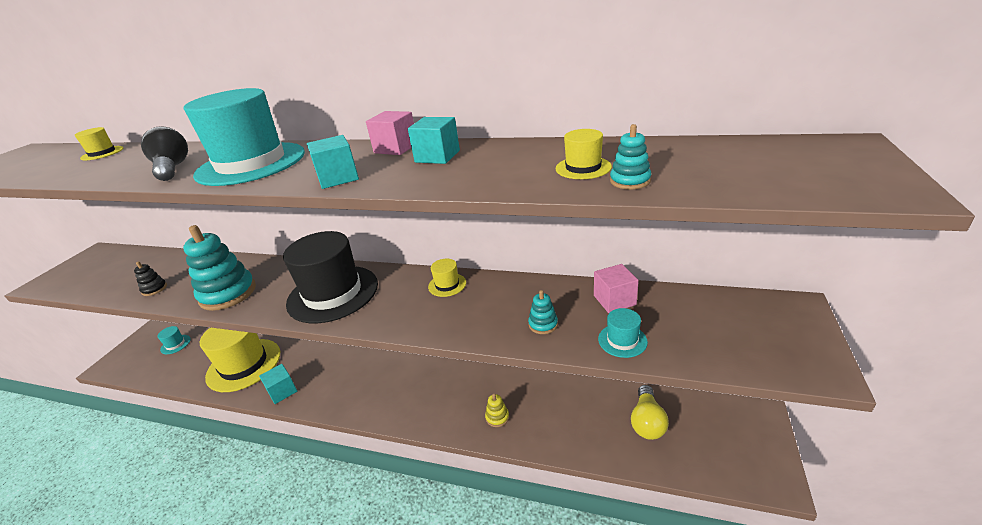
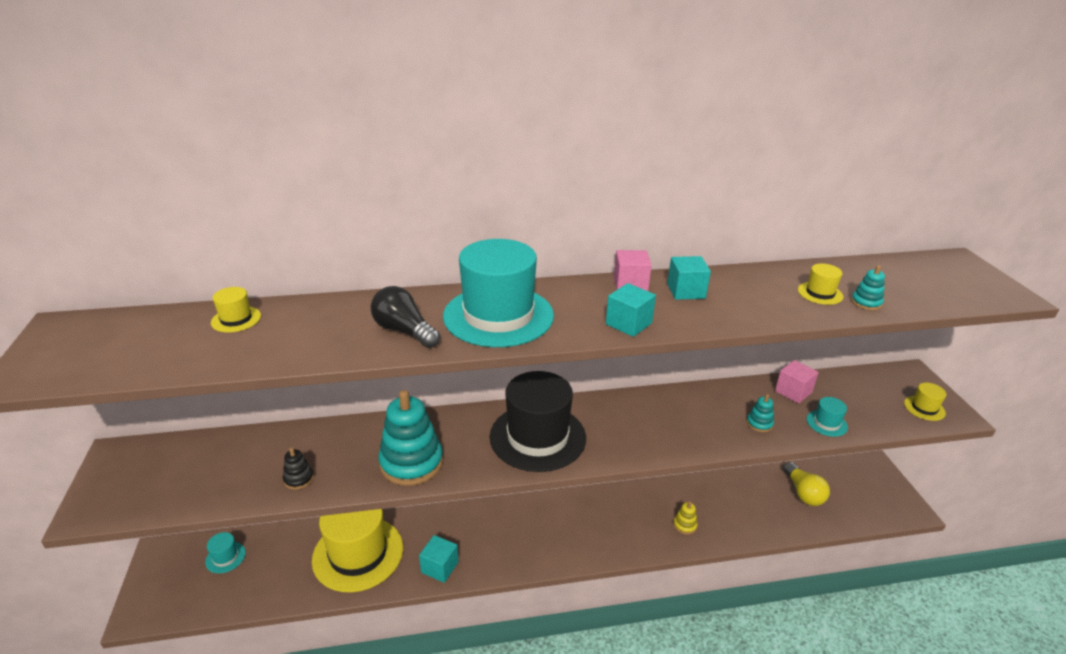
camera: 30 degrees left, 0 degrees up
(447, 285) = (643, 405): yellow hat -> yellow hat (924, 408)

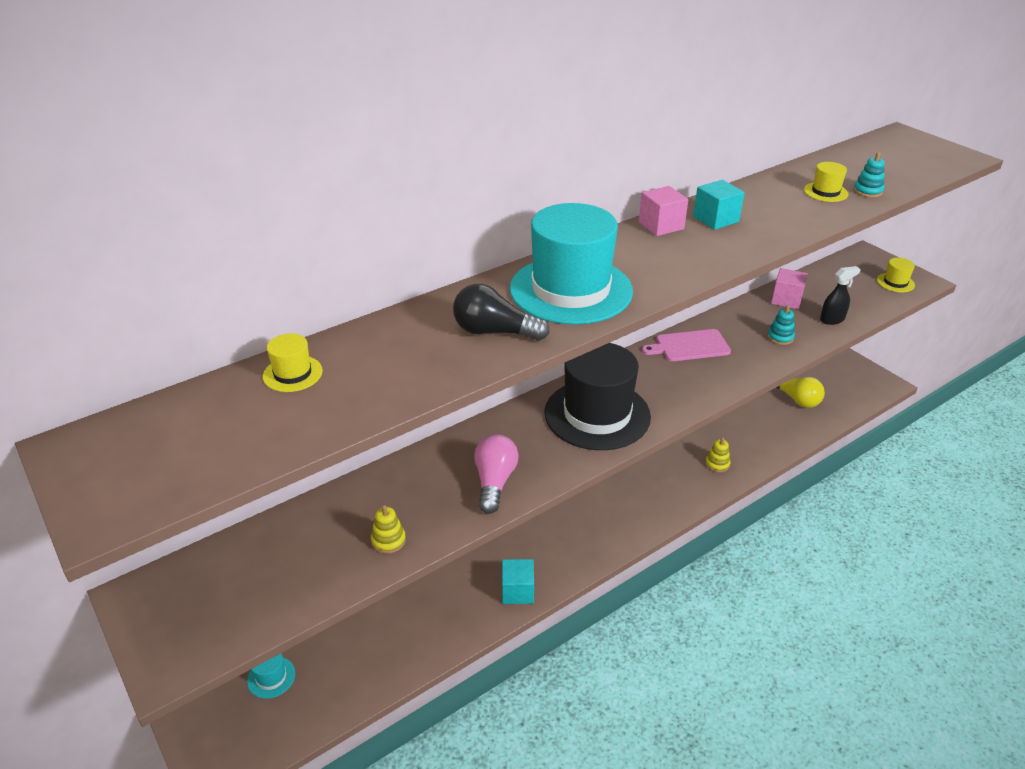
camera: 25 degrees left, 5 degrees up
(298, 479) = (388, 540): black stacking toy -> yellow stacking toy
(358, 553) = (421, 613): yellow hat -> none
(411, 463) = (494, 482): turquoise stacking toy -> pink light bulb
(628, 324) = (697, 264): turquoise cube -> none
(666, 405) = (689, 346): none -> pink cutting board
(826, 423) = (832, 319): turquoise hat -> black spray bottle

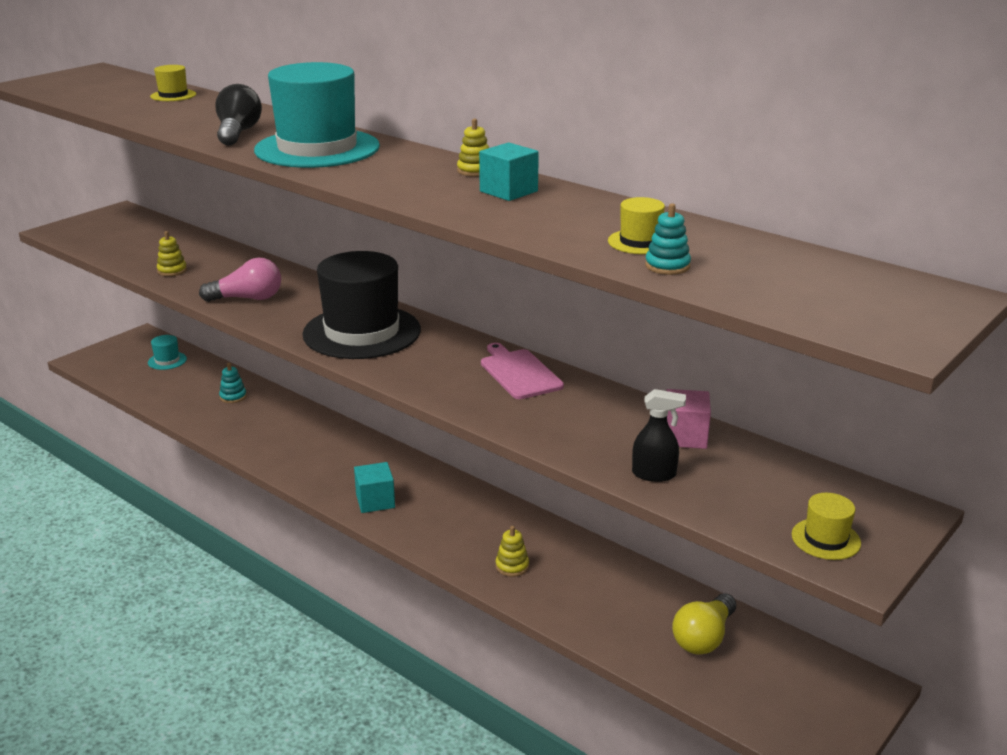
camera: 75 degrees right, 10 degrees down
(517, 591) = (269, 452): turquoise cube -> turquoise cube (375, 501)
(661, 225) = (475, 171): pink cube -> yellow stacking toy
(780, 337) = (577, 433): turquoise stacking toy -> turquoise stacking toy (233, 397)
(832, 319) = (654, 474): black spray bottle -> black spray bottle turned 45 degrees counterclockwise

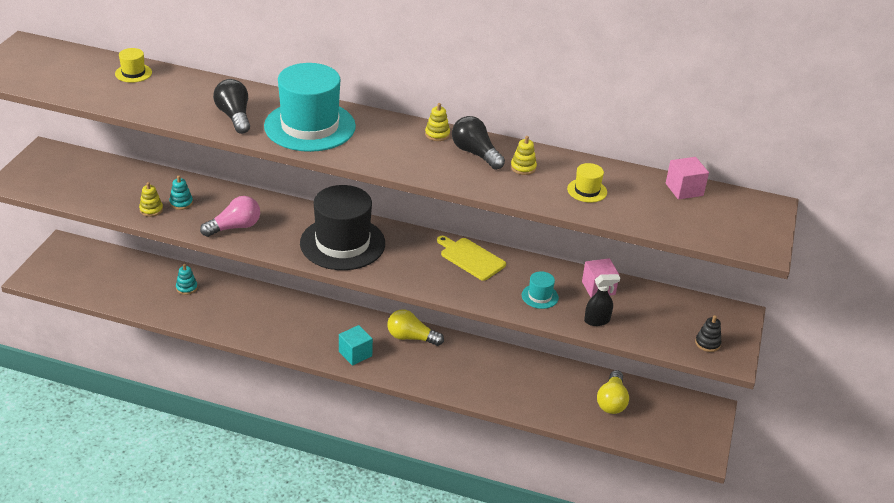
camera: 25 degrees left, 10 degrees up
(167, 361) = (105, 264): turquoise hat -> turquoise hat (540, 296)
(461, 498) = (411, 337): none -> yellow light bulb
(508, 191) = (475, 153): turquoise cube -> black light bulb
(512, 566) = (474, 381): yellow stacking toy -> yellow stacking toy (523, 167)
(519, 373) = (471, 258): pink cutting board -> yellow cutting board
(667, 266) = (615, 210): turquoise stacking toy -> turquoise stacking toy (181, 203)
(806, 260) = (684, 189): none -> pink cube
(826, 539) = (707, 343): yellow hat -> black stacking toy

